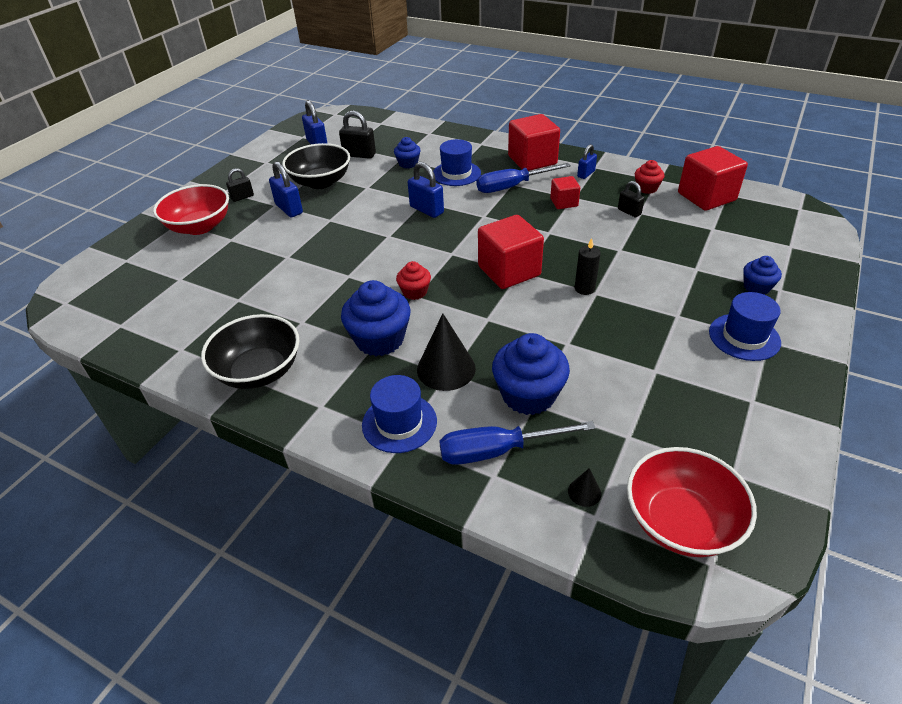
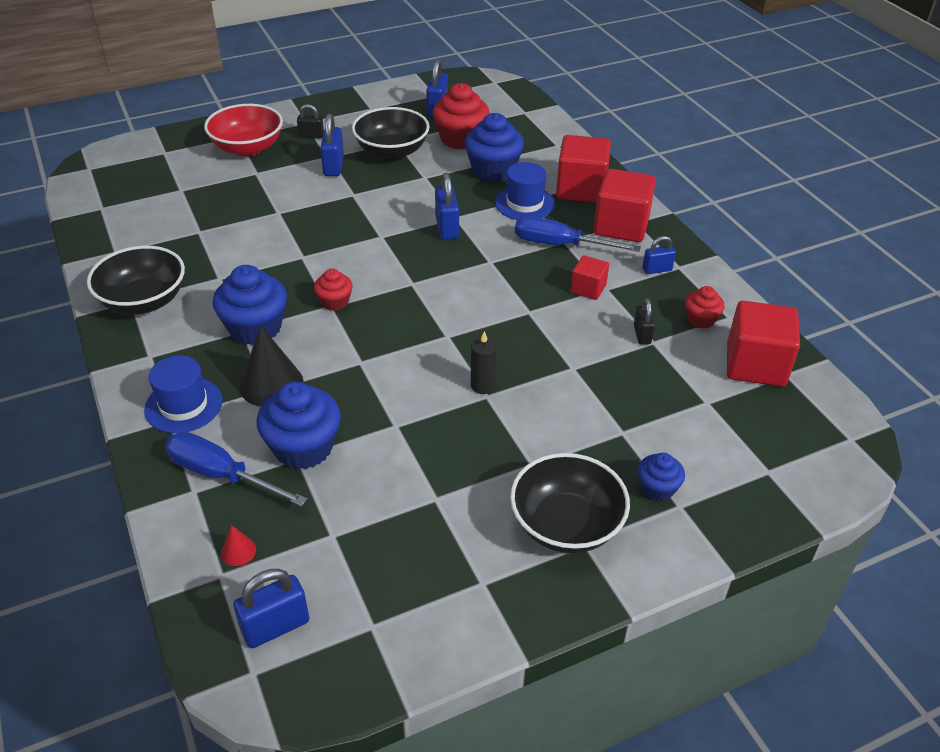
camera: 35 degrees right, 0 degrees up
(359, 155) = (460, 139): black padlock -> red cupcake
(408, 163) = (493, 170): blue cupcake -> blue cupcake, size x1.82
(509, 271) = (439, 329): red cube -> red cube (581, 189)
(584, 492) = (238, 551): black cone -> red cone
(680, 521) = (275, 626): red bowl -> blue padlock
(744, 337) = (566, 525): blue hat -> black bowl

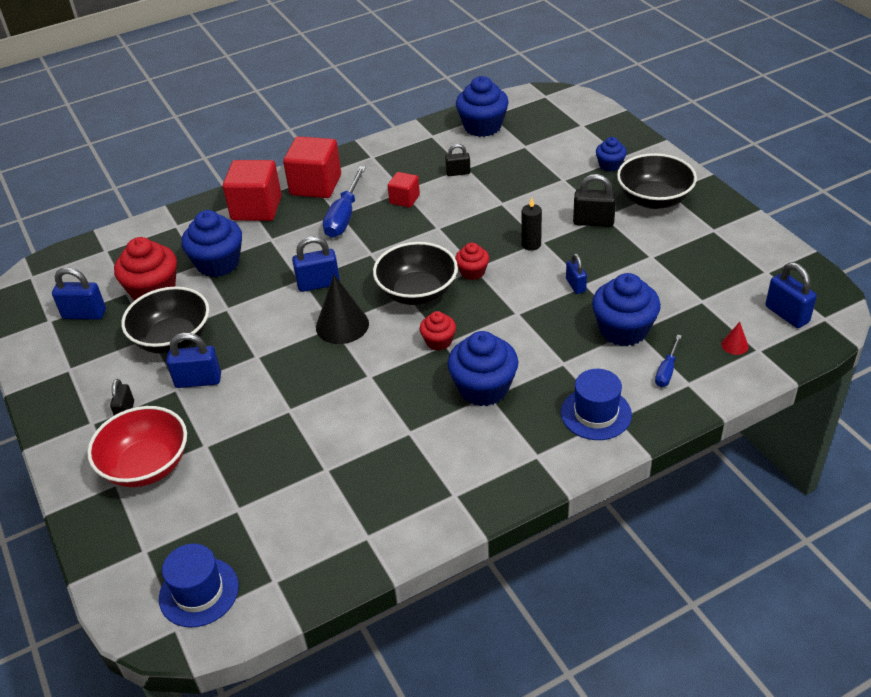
camera: 90 degrees left, 0 degrees up
(144, 301) = (454, 484): black bowl -> black bowl (417, 292)
(221, 475) = (667, 371): blue screwdriver -> blue screwdriver, size x0.55
(271, 384) = (556, 362): black cone -> black cone (342, 325)
(521, 450) = (593, 222): none -> black padlock
(524, 203) = (279, 239): blue hat -> blue hat (199, 592)
(657, 269) = (376, 167): blue padlock -> blue padlock (575, 285)
(701, 319) = (436, 147): red cupcake -> red cupcake (472, 272)
(755, 365) = (482, 126): red cube -> blue cupcake

